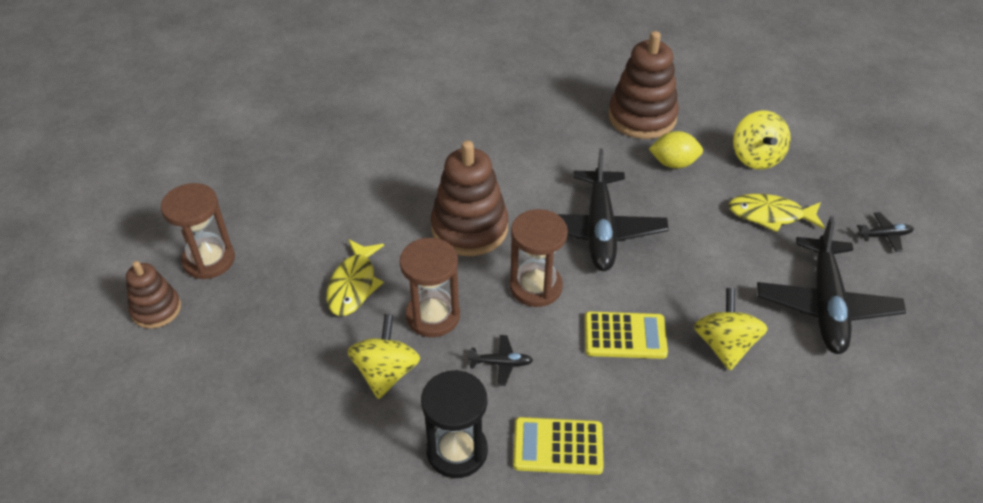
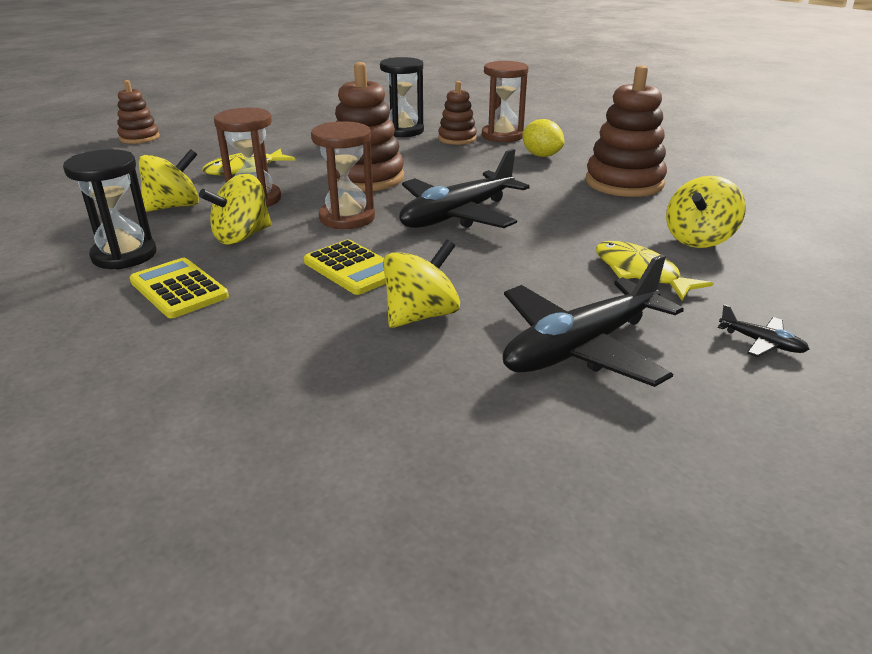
camera: 45 degrees right, 15 degrees down
(209, 260) = (202, 133): brown hourglass -> brown hourglass (502, 136)
(391, 141) = (403, 131): none -> black hourglass
(452, 127) = (457, 138): none -> brown stacking toy
(501, 363) = (242, 236): black plane -> yellow spinning top
(673, 163) = (601, 212): yellow lemon -> yellow lemon (541, 155)

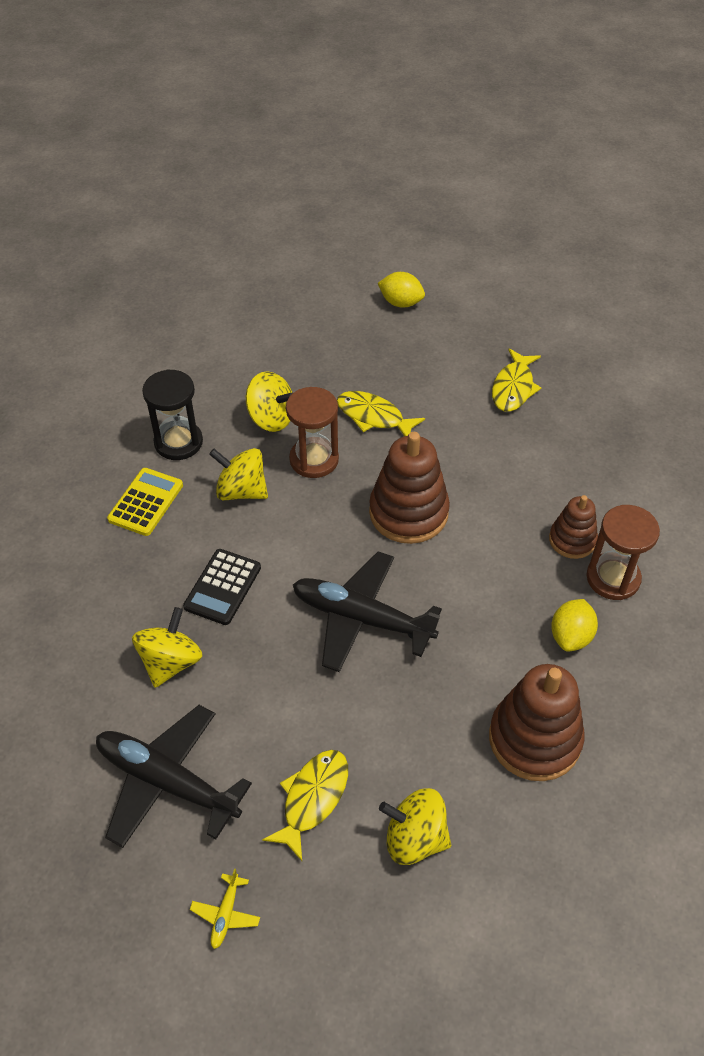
camera: 65 degrees right, 20 degrees up
(139, 138) = (401, 303): brown stacking toy -> yellow lemon
(294, 125) = (513, 388): none -> yellow fish
(347, 218) = (312, 540): brown hourglass -> none
(352, 268) = (223, 587): yellow calculator -> black calculator
(403, 131) = (563, 483): black hourglass -> none
(421, 315) = (171, 662): yellow spinning top -> yellow spinning top turned 90 degrees counterclockwise
(762, 343) = (225, 914): black plane -> yellow plane

